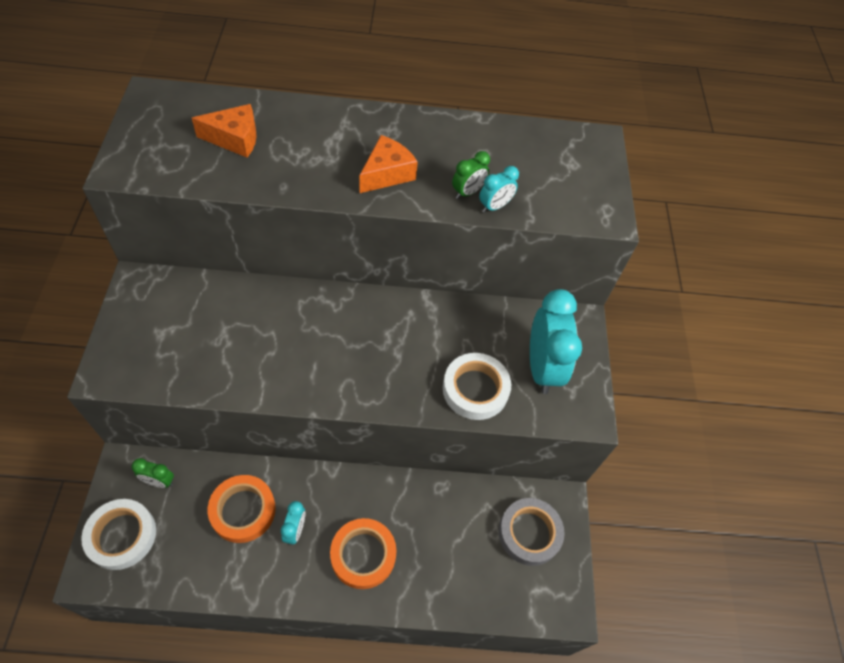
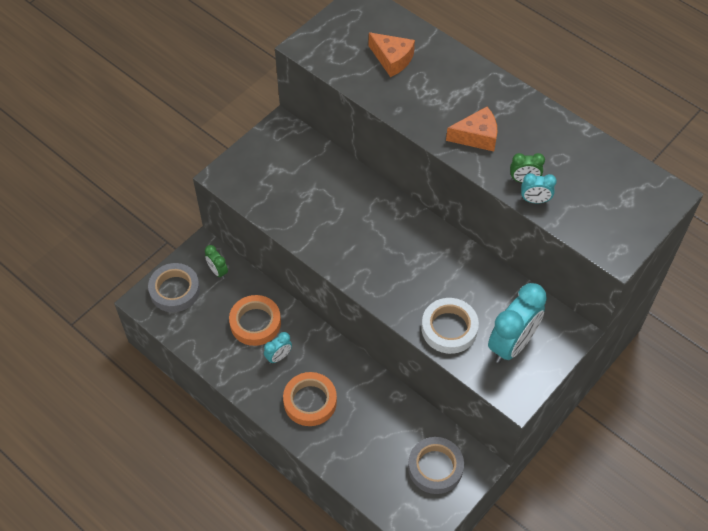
camera: 45 degrees right, 0 degrees up
(122, 536) = (175, 290): white tape -> grey tape

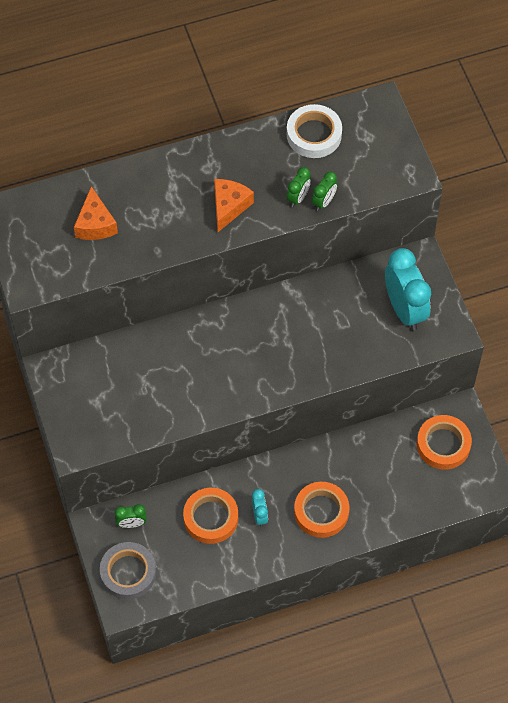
camera: 60 degrees left, 5 degrees up
(392, 59) = (95, 224): orange cheese -> orange cheese turned 105 degrees clockwise
(435, 467) = (443, 444): grey tape -> orange tape
(449, 328) = (360, 347): white tape -> white tape (314, 134)
(535, 200) = (324, 202): turquoise clock -> green clock

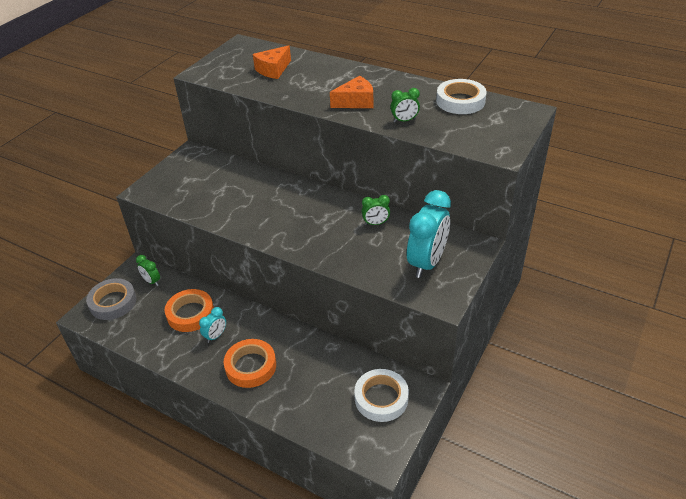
camera: 50 degrees right, 20 degrees down
(324, 202) = (418, 131): green clock -> green clock (375, 223)
(443, 444) = (381, 398): orange tape -> white tape

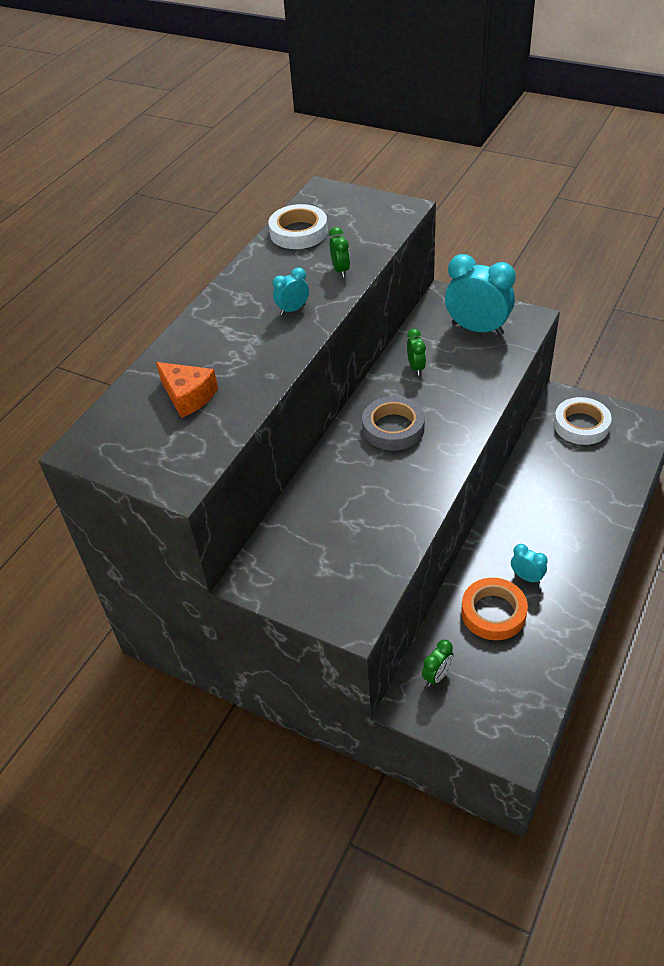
camera: 90 degrees left, 5 degrees up
(113, 302) = (485, 718): grey tape -> grey tape (393, 428)
(251, 366) = (565, 535): orange tape -> none
(356, 102) = (293, 309): orange cheese -> turquoise clock

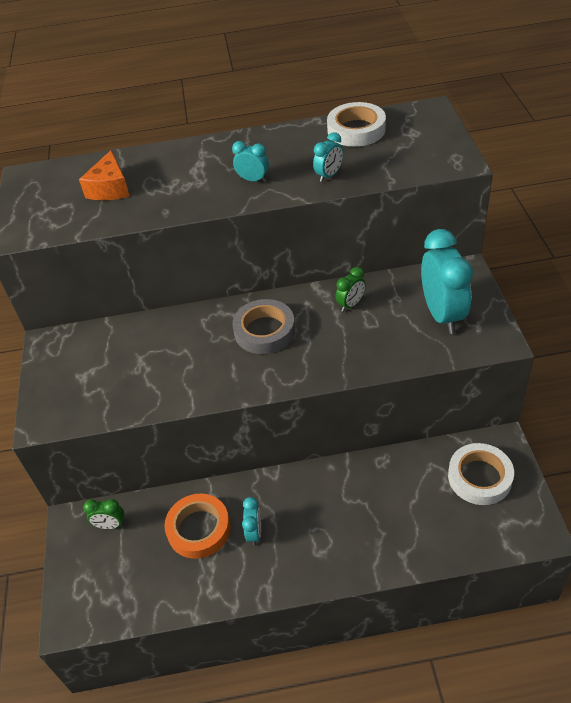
camera: 55 degrees right, 0 degrees up
(340, 270) = (329, 175): green clock -> turquoise clock

